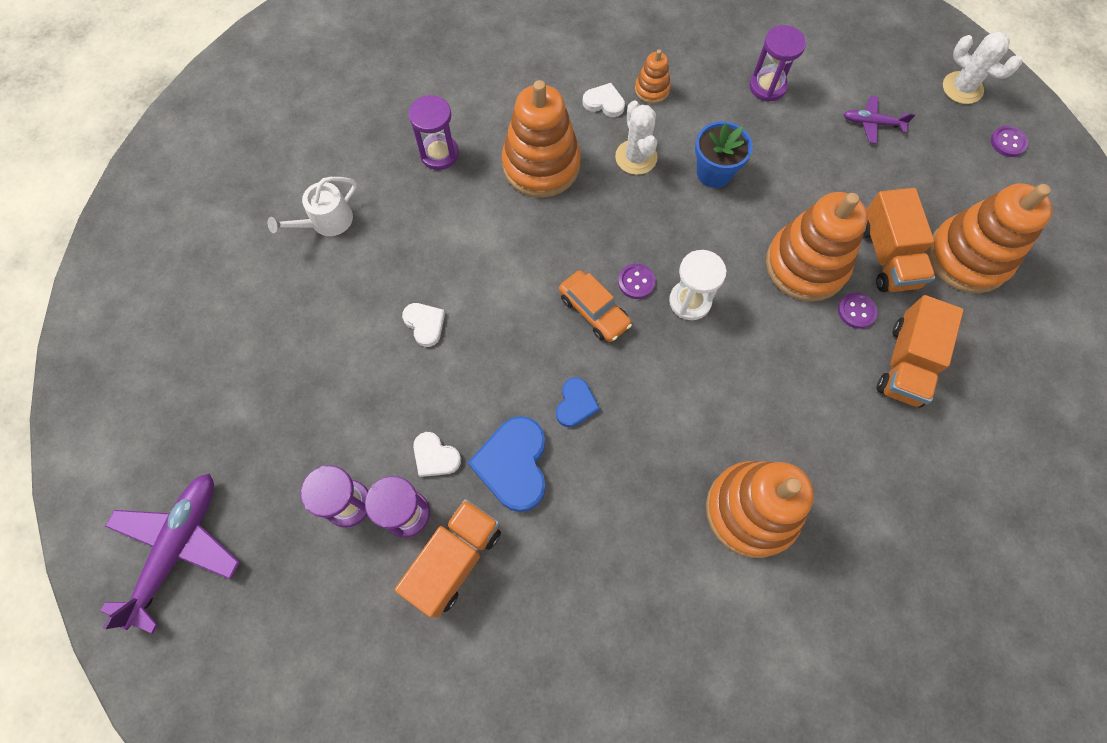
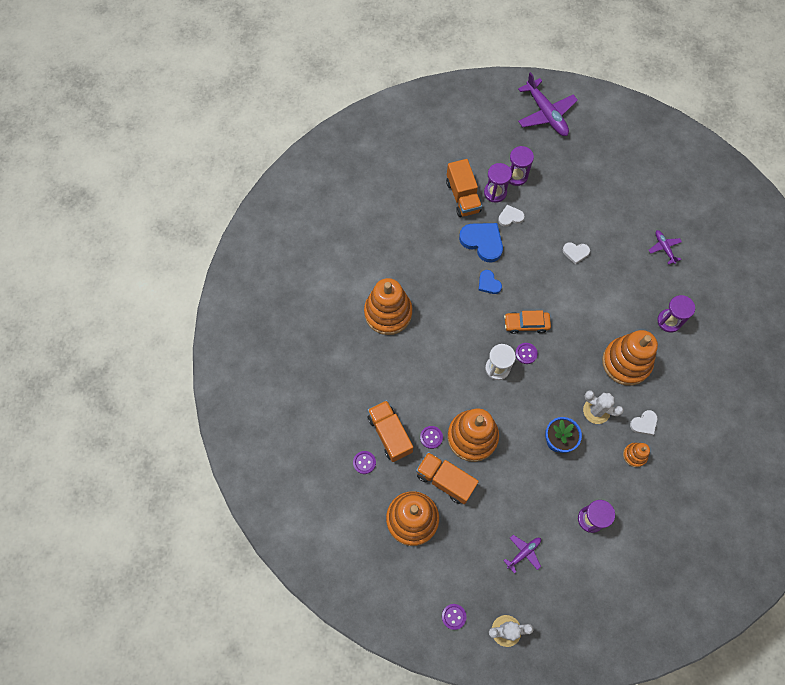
camera: 130 degrees right, 0 degrees up
(327, 221) = (664, 248): white watering can -> purple plane
(971, 365) = (364, 462): none -> purple button

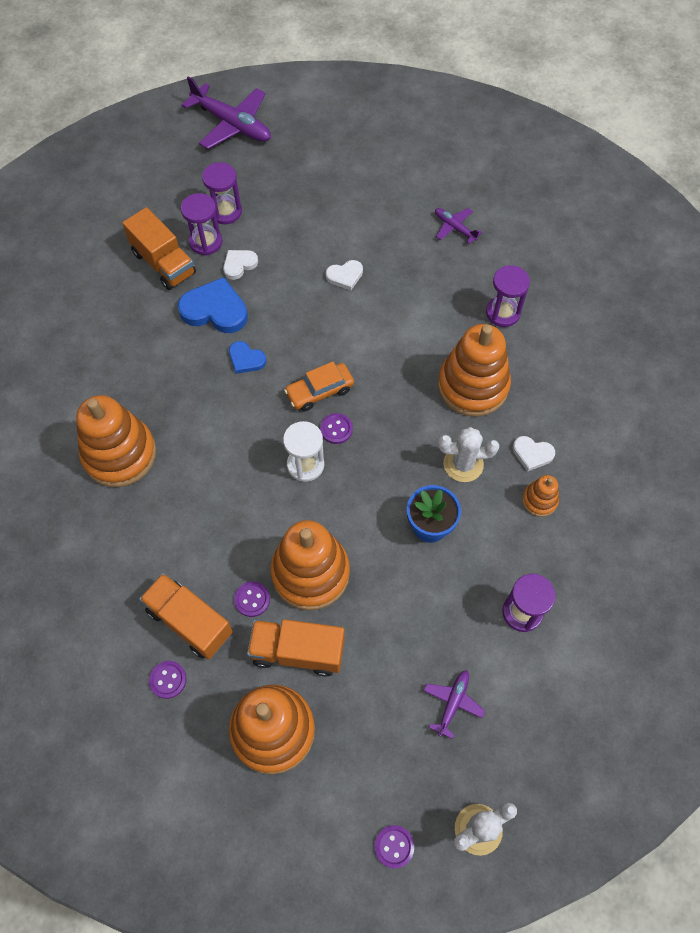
camera: 25 degrees left, 5 degrees down
(644, 423) = (532, 454): white heart -> white heart turned 75 degrees clockwise

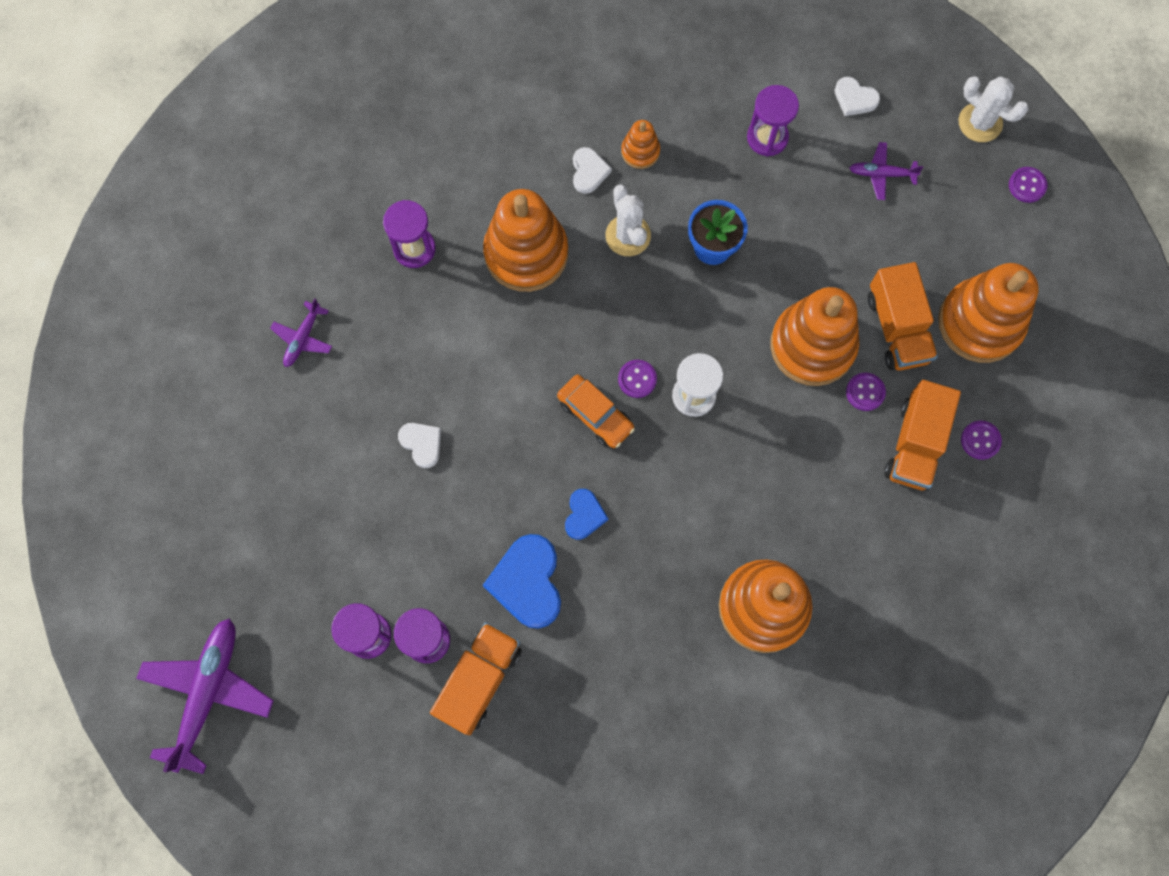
camera: 110 degrees left, 10 degrees up
(239, 265) = (449, 581): white heart -> white heart (854, 99)

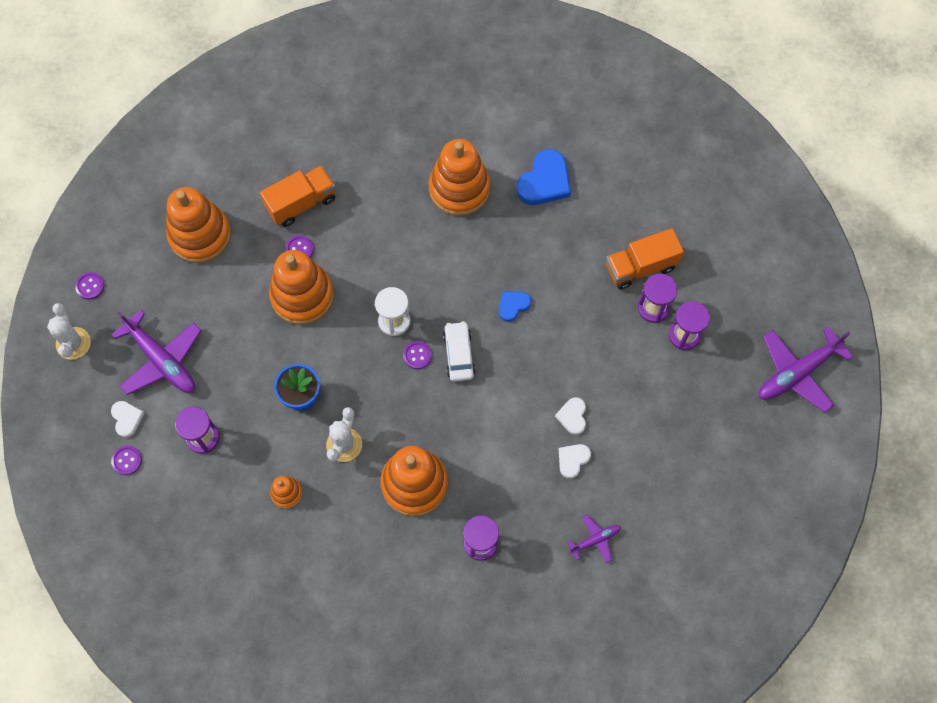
camera: 140 degrees left, 5 degrees down
(527, 582) = (574, 295): blue heart -> blue heart (544, 181)
(589, 172) = (330, 506): white heart -> white heart (573, 460)
(595, 415) = (459, 354): orange car -> white car
(882, 174) = (161, 360): purple plane -> purple plane, size x1.97
(897, 328) = (247, 268): orange truck -> none
(980, 440) = (266, 179): purple button -> purple button (127, 460)

